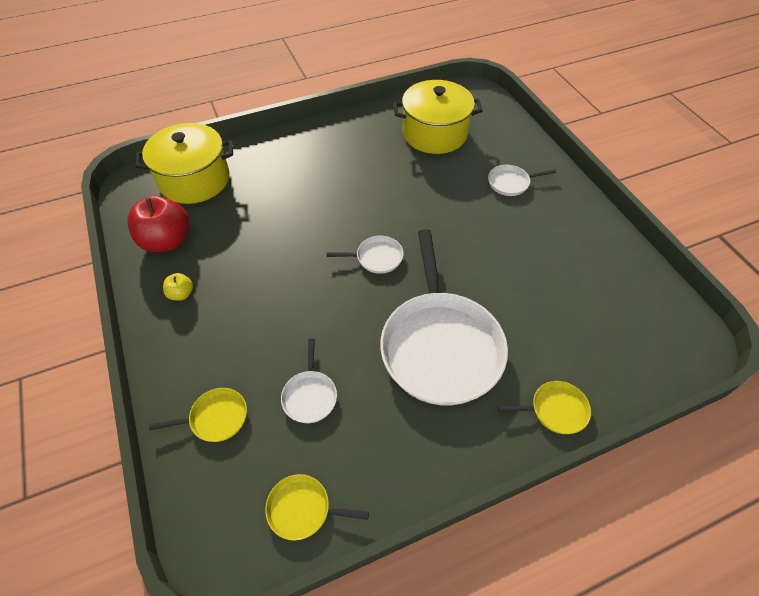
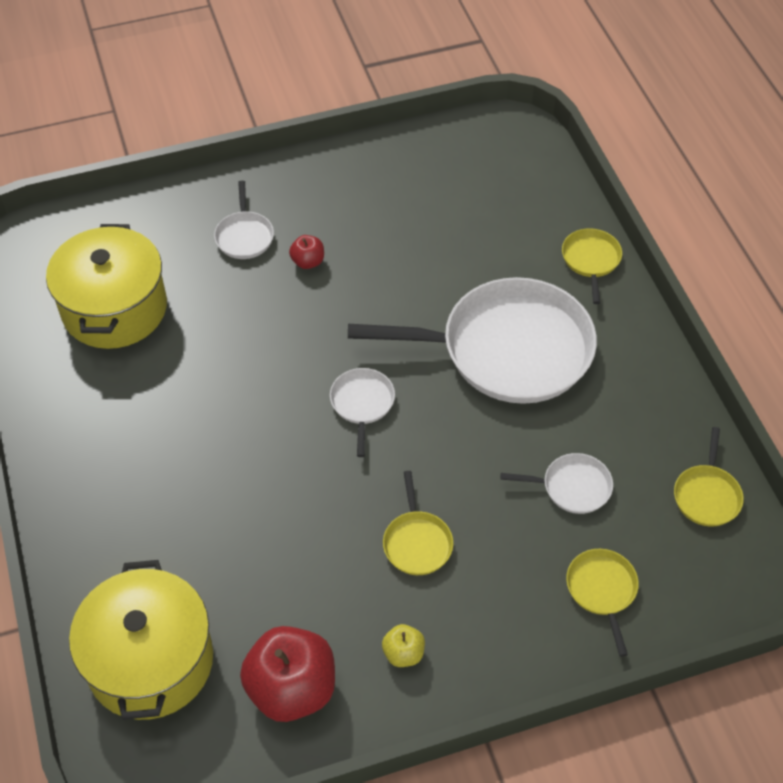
camera: 85 degrees left, 0 degrees up
(263, 296) = (417, 543): none -> yellow pan
(497, 217) = (308, 262): none -> red apple

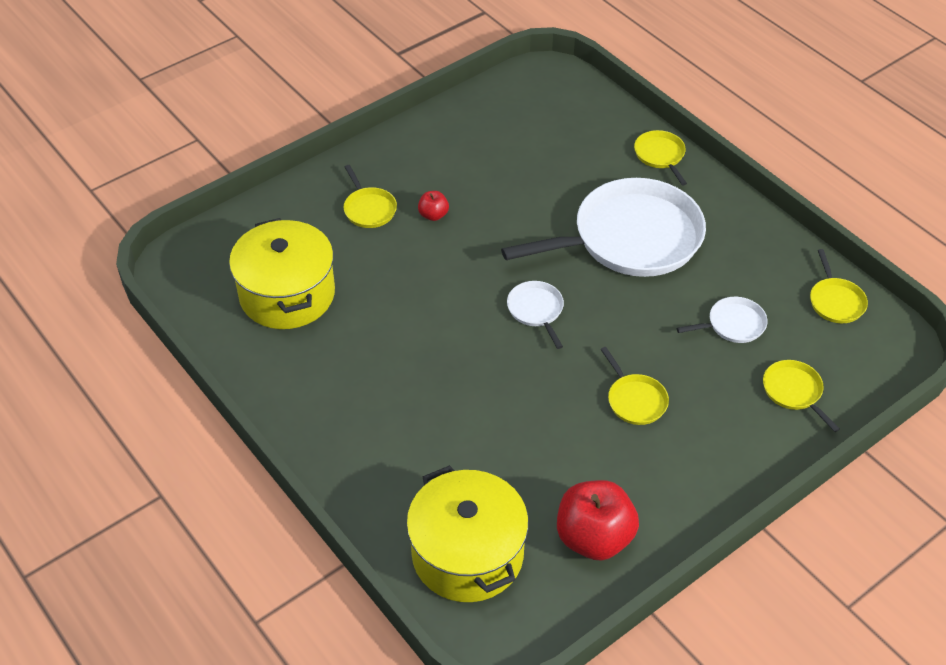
camera: 20 degrees left, 5 degrees down
(244, 236) = (369, 209): white pan -> yellow pan
(403, 653) = (668, 484): yellow apple -> none

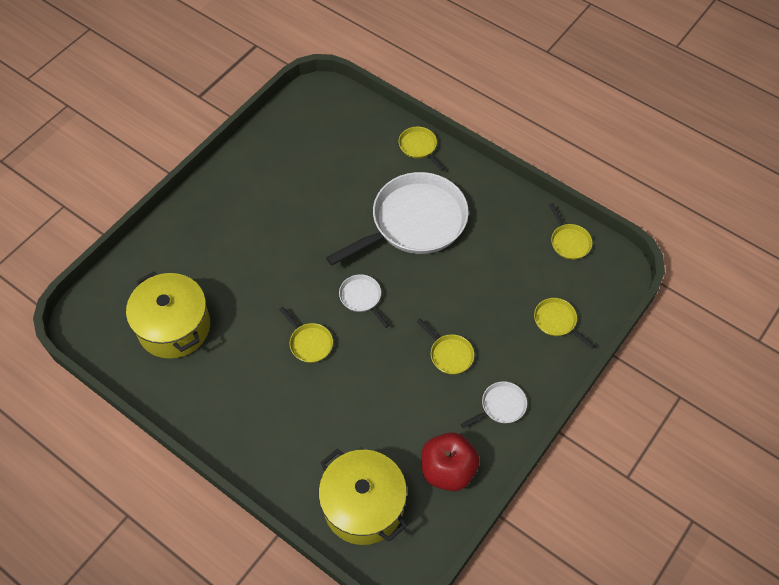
camera: 15 degrees left, 10 degrees up
(369, 209) = (215, 240): yellow pan -> yellow pan (309, 343)
(433, 215) = (265, 234): red apple -> none
(733, 324) = (503, 277): white pan -> white pan (501, 406)

